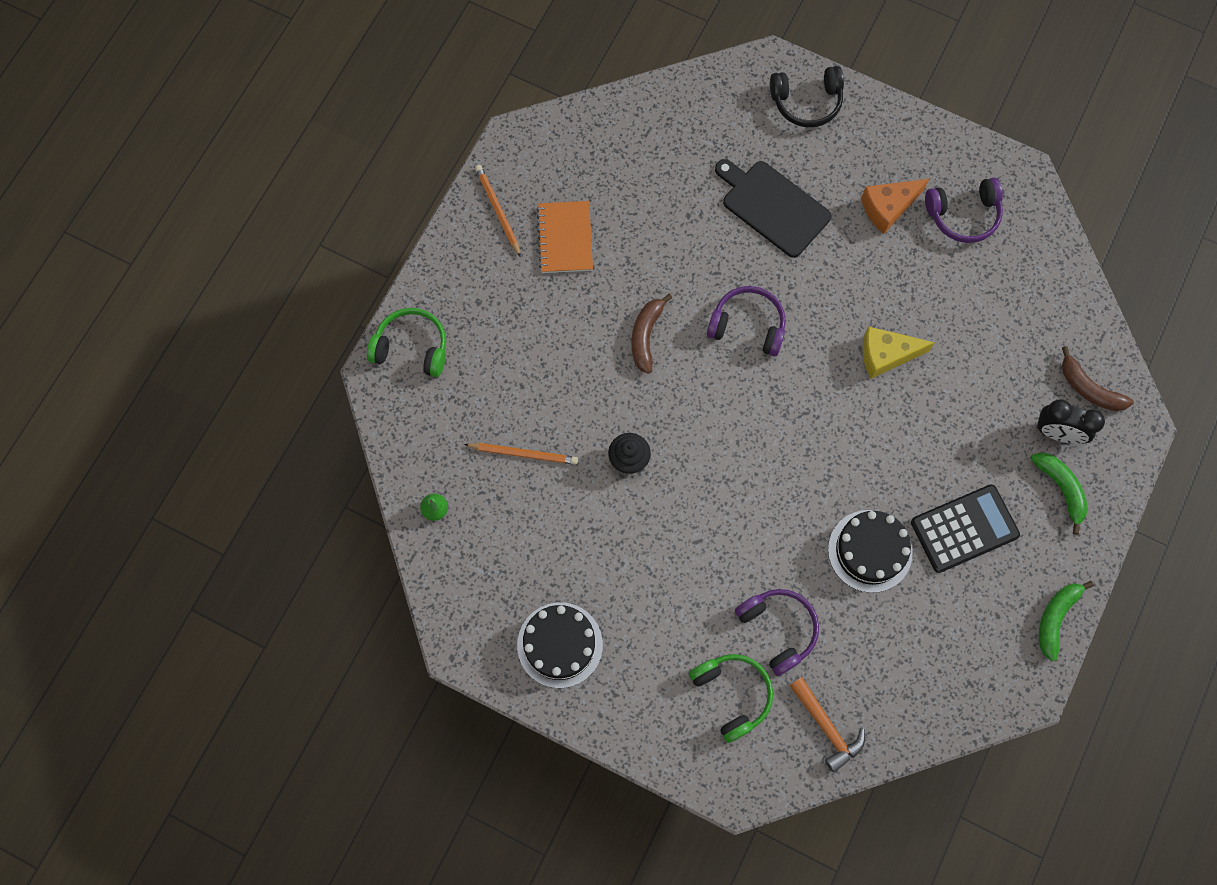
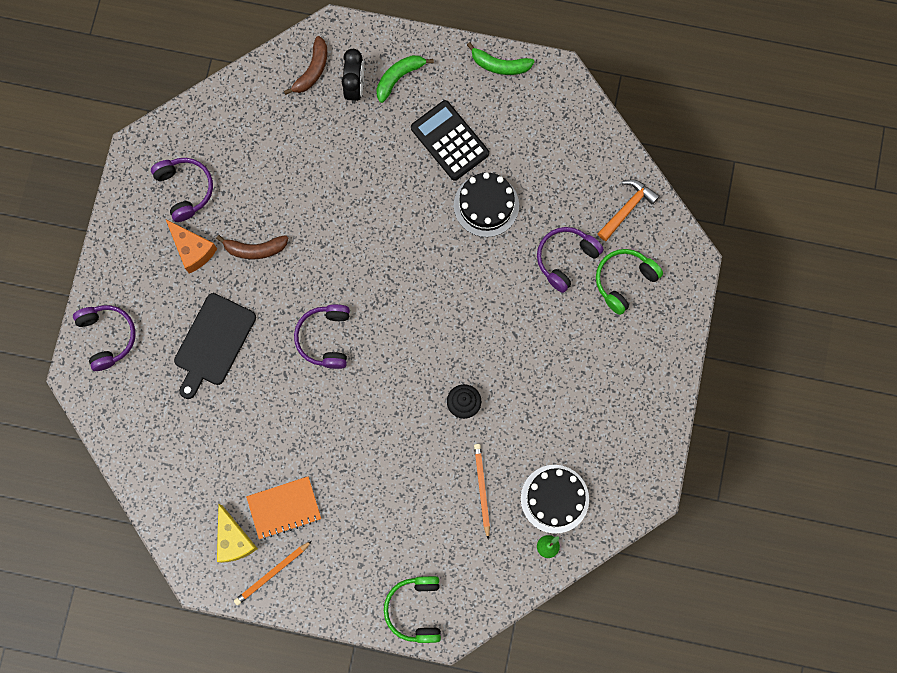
camera: 105 degrees left, 5 degrees up
(560, 645) = (625, 418): black cake -> black cake (554, 499)
(646, 336) = (355, 417): brown banana -> brown banana (255, 249)
(806, 102) = (107, 337): black headphones -> purple headphones
(886, 355) = (323, 225): yellow cheese -> yellow cheese (234, 540)

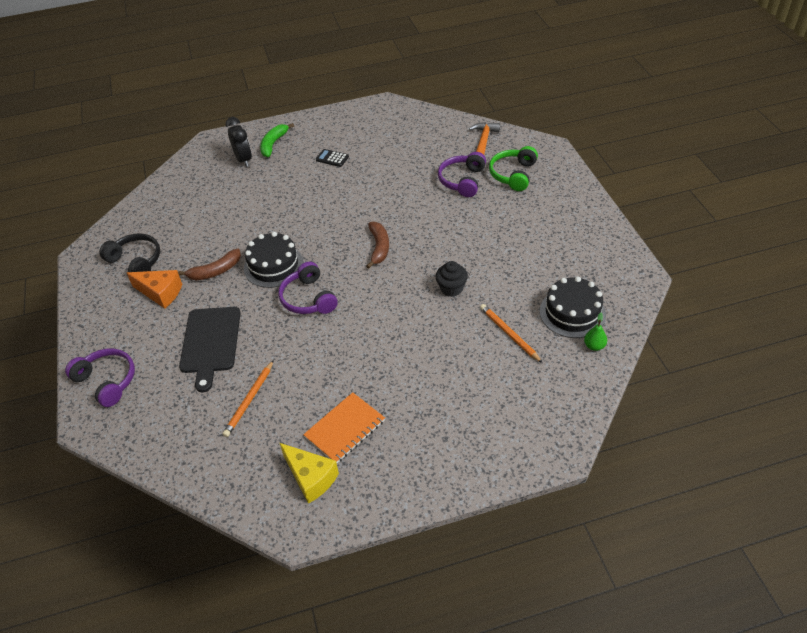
camera: 25 degrees left, 30 degrees down
(185, 189) = (136, 261): purple headphones -> black headphones
(272, 573) = (365, 486): orange pencil -> orange pencil (250, 400)
(312, 70) = (206, 164): brown banana -> brown banana (379, 247)
(415, 609) = (520, 447): green headphones -> none
(449, 141) = (332, 158): black calculator -> black calculator, size x0.49
(486, 205) = (383, 178): black cake -> black cake (273, 265)
(500, 65) = (341, 113): green banana -> none

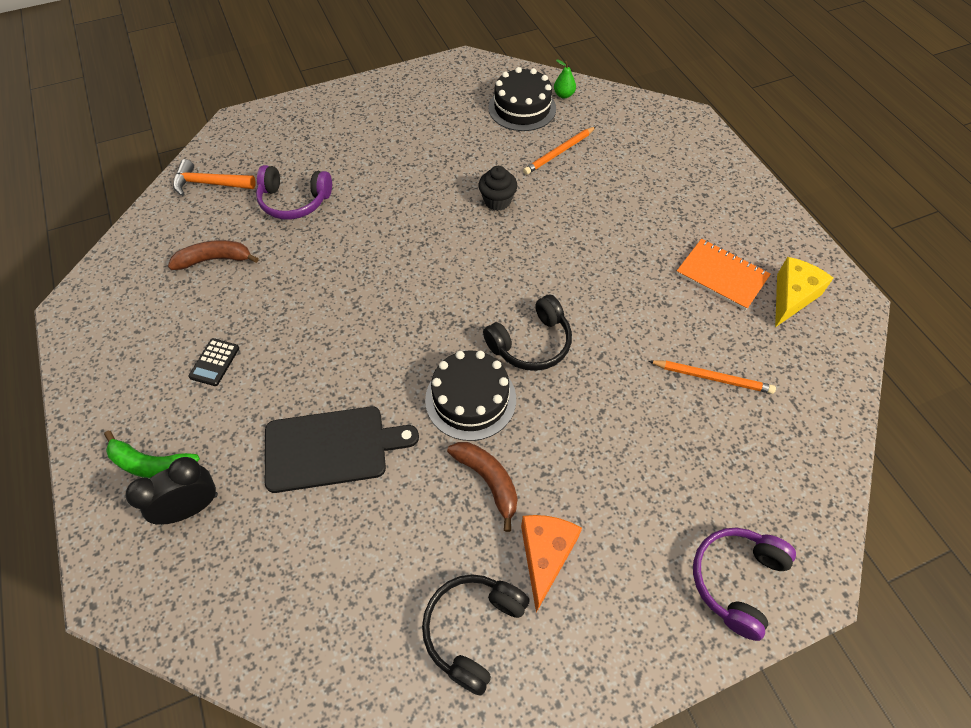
camera: 100 degrees left, 10 degrees up
(210, 343) = (632, 449): black cutting board -> black cutting board (331, 448)
(308, 298) = (531, 343): purple headphones -> black headphones
(379, 247) = (428, 277): brown banana -> brown banana (214, 259)
(513, 174) = (288, 154): green headphones -> none

